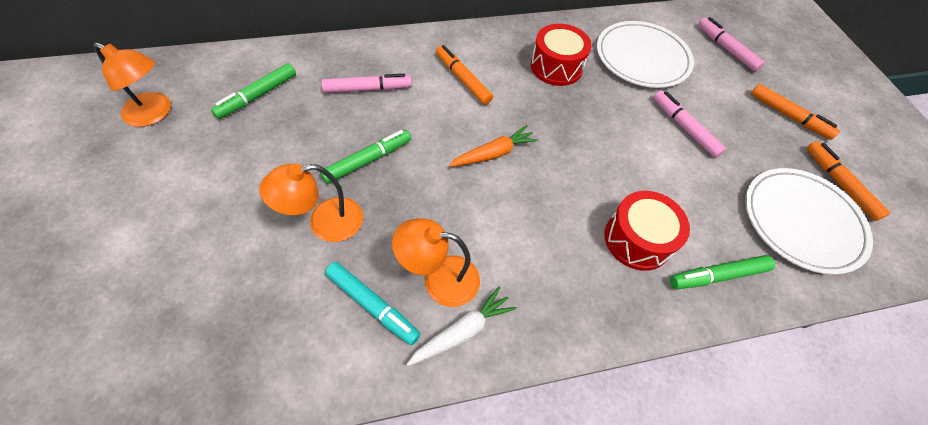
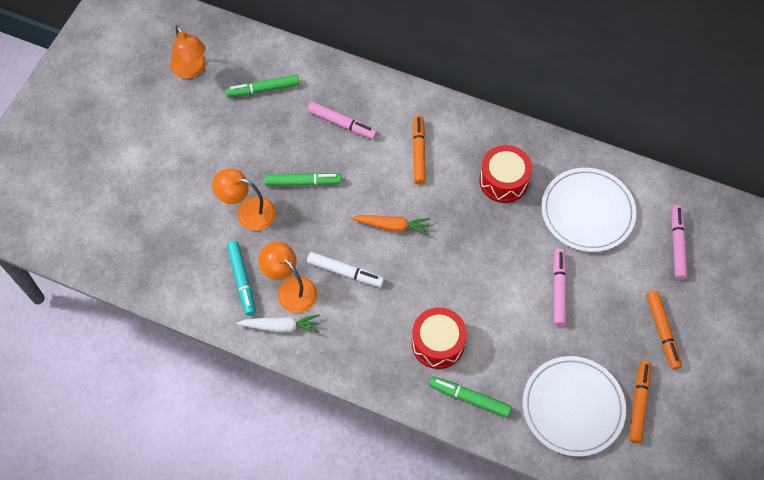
camera: 40 degrees right, 5 degrees up
(484, 224) = (345, 272): none -> white marker

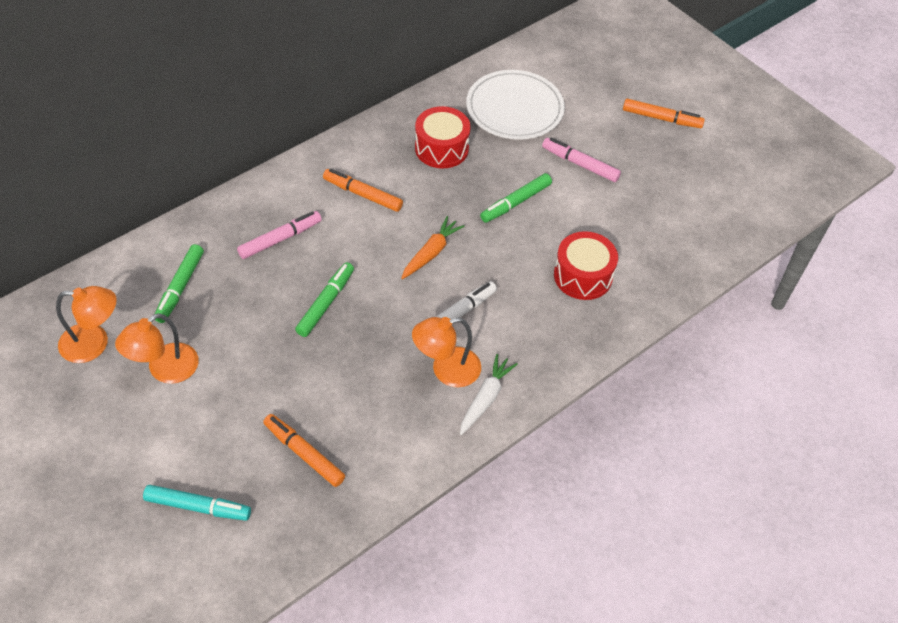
camera: 65 degrees left, 10 degrees down
(242, 279) = (406, 410): turquoise marker -> turquoise marker (197, 506)
(248, 211) = (325, 368): orange lamp -> orange lamp (165, 370)
(470, 399) = (654, 278): green marker -> green marker (516, 202)
(573, 407) = (701, 209): white plate -> none
(638, 404) = (720, 165): orange marker -> orange marker (304, 454)
(677, 245) = (585, 70): pink marker -> none

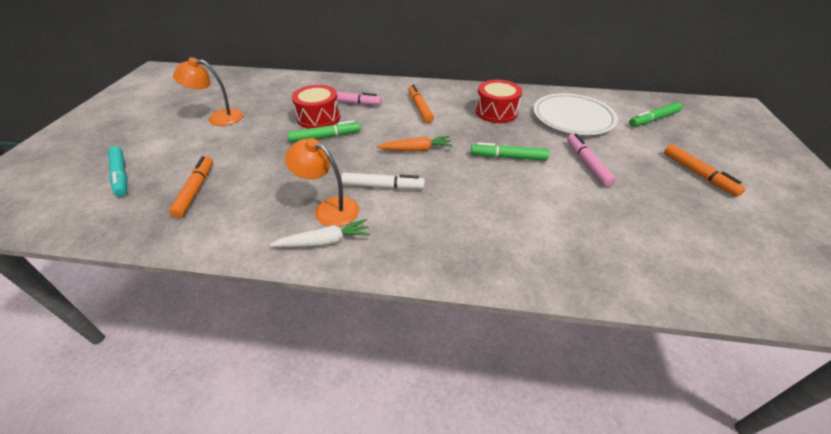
camera: 50 degrees right, 10 degrees down
(94, 343) = (217, 94): orange lamp -> none
(180, 287) = (281, 95): green marker -> green marker (653, 119)
(583, 276) = (502, 222): red drum -> red drum (318, 118)

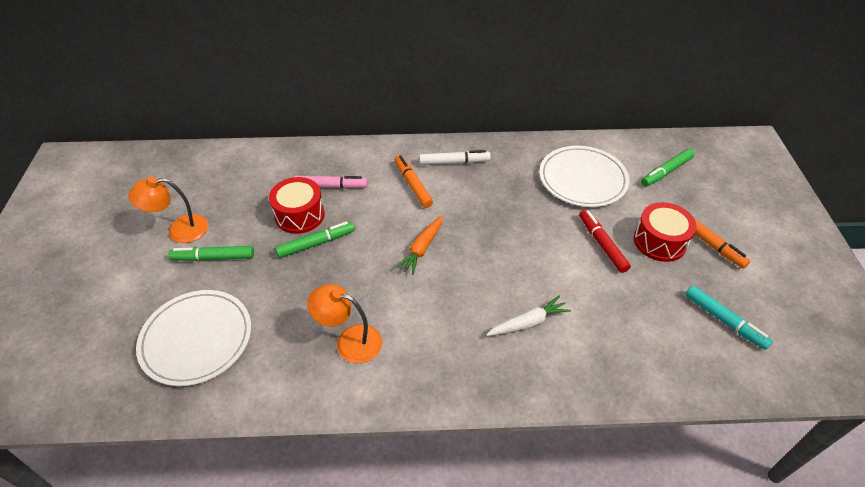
camera: 10 degrees left, 5 degrees up
(121, 175) = (101, 330): turquoise marker -> turquoise marker (724, 320)
(195, 190) = (196, 339): orange marker -> white plate
(324, 241) = (357, 382): white carrot -> white carrot (528, 322)
(382, 186) = (398, 304): white marker -> white marker (453, 162)
(416, 149) = (422, 249): orange carrot -> orange carrot turned 135 degrees clockwise
(496, 112) = (499, 181): red drum -> red drum (659, 241)
(508, 157) = (522, 246): green marker -> green marker (214, 258)
(587, 164) = (602, 244): pink marker -> red marker

